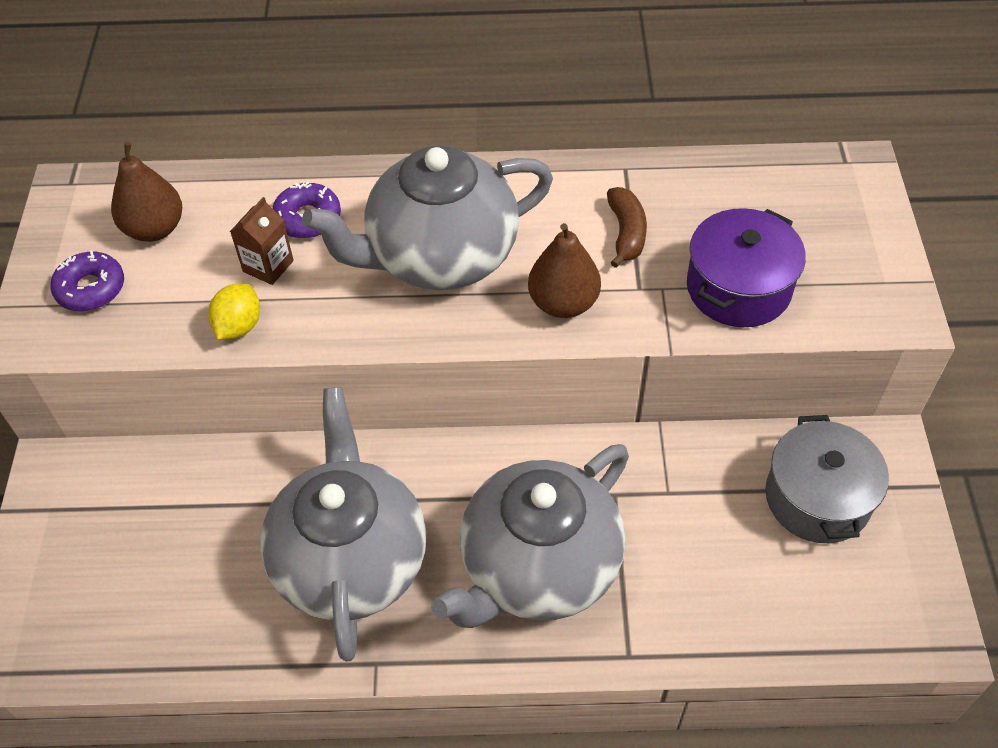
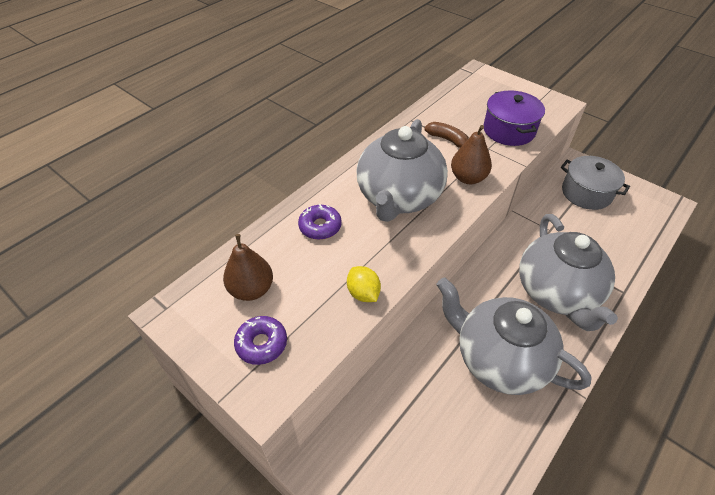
camera: 50 degrees left, 5 degrees down
(268, 266) = (334, 259): brown carton -> none

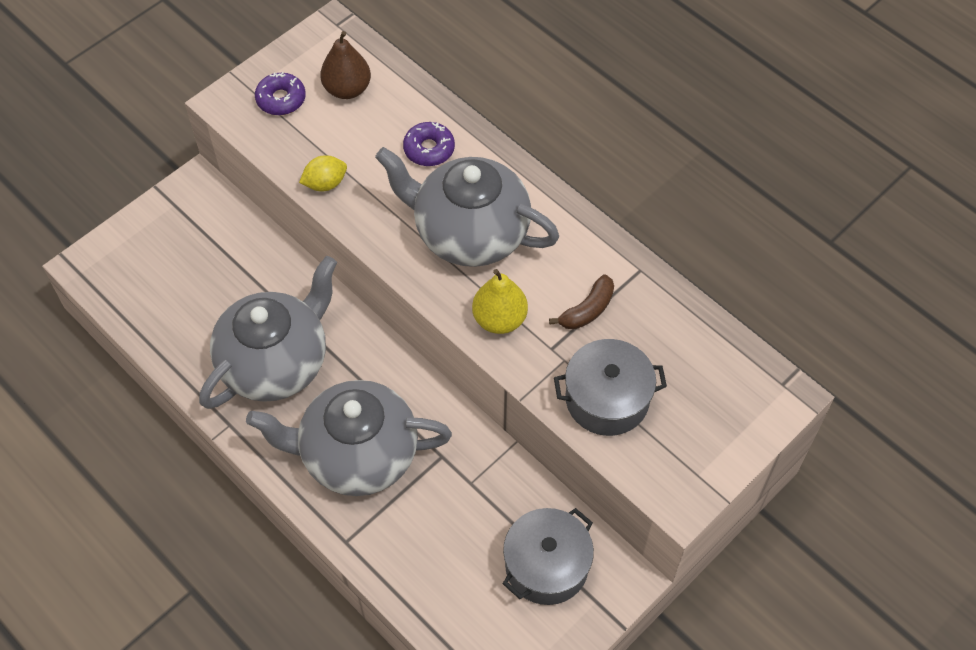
camera: 95 degrees right, 10 degrees up
(468, 178) = (499, 319): brown pear -> yellow pear
(509, 130) = (607, 399): purple pot -> grey pot

